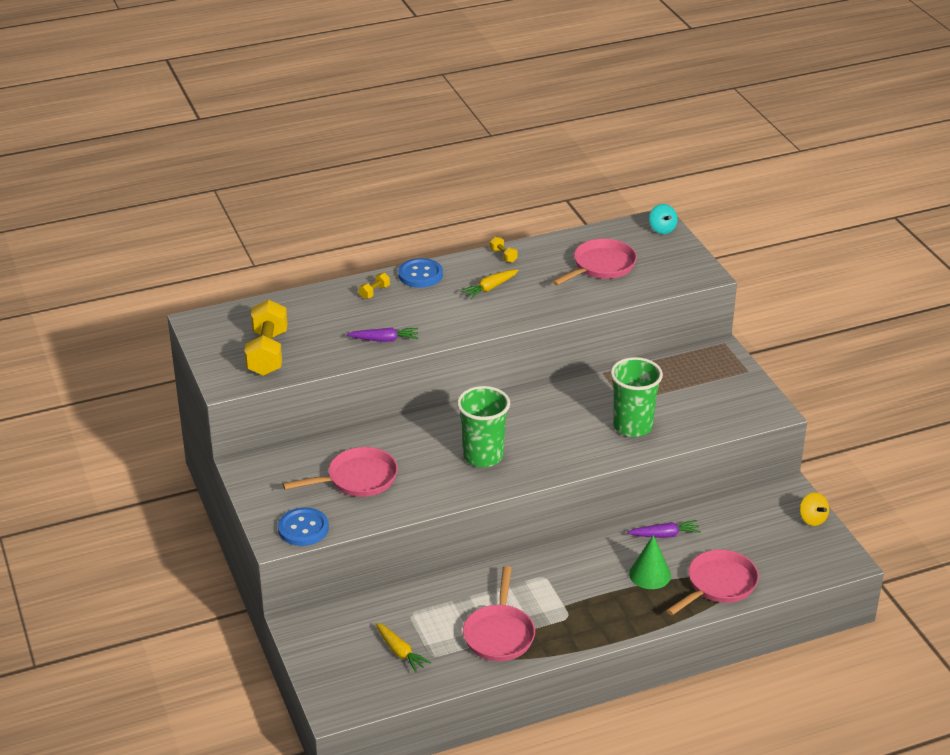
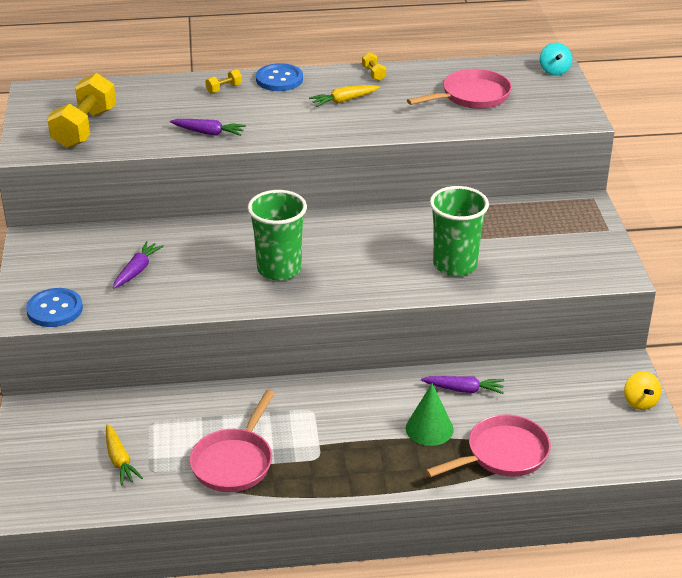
camera: 15 degrees right, 0 degrees up
(357, 479) = (137, 270): pink pan -> purple carrot

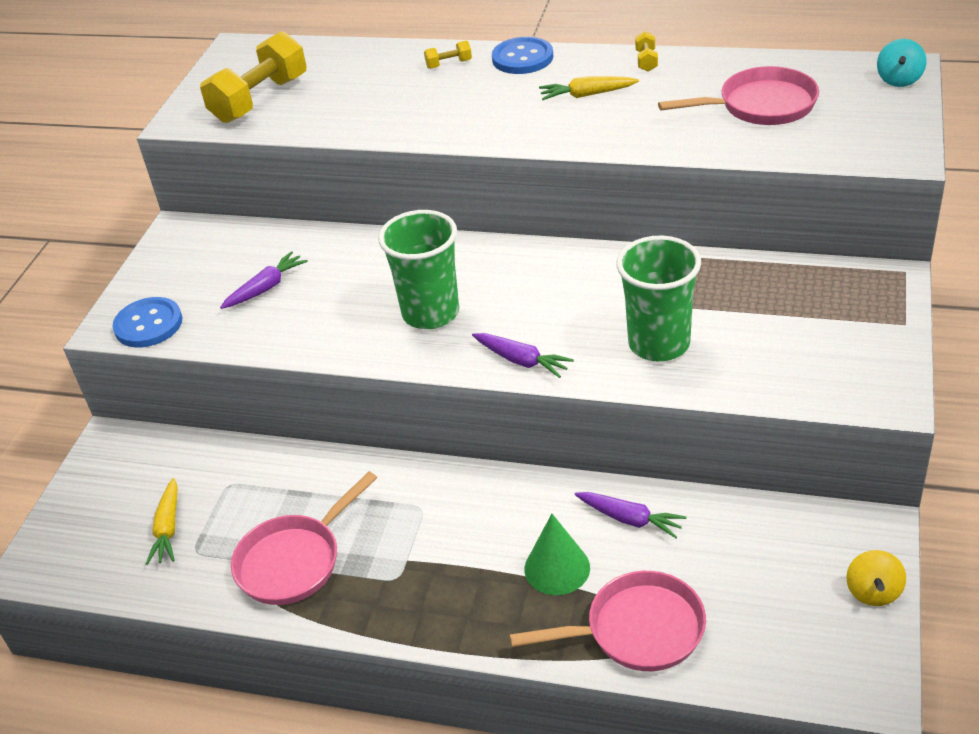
camera: 25 degrees right, 5 degrees up
(209, 133) = (396, 121): purple carrot -> purple carrot (522, 361)

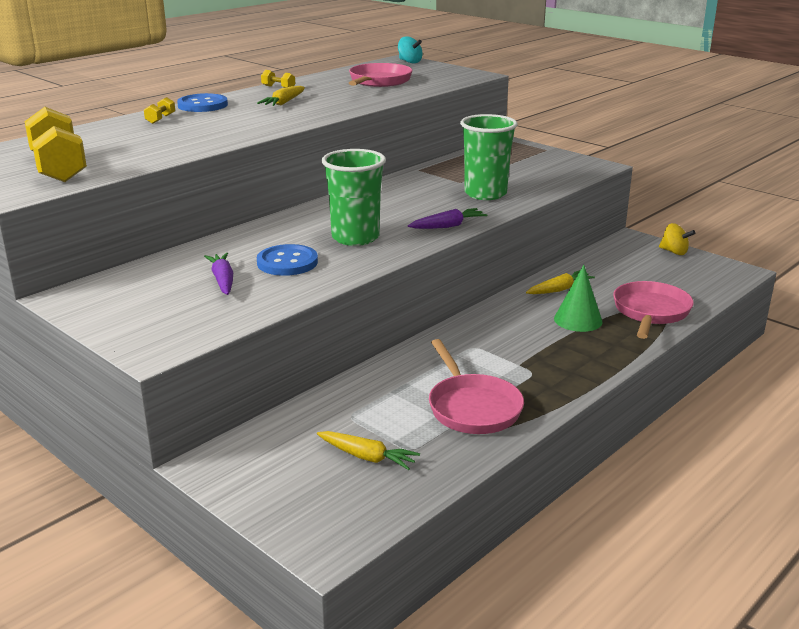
camera: 65 degrees left, 15 degrees down
(148, 324) = (182, 334): blue button -> blue button (287, 262)
(630, 519) = (559, 289): purple carrot -> yellow carrot

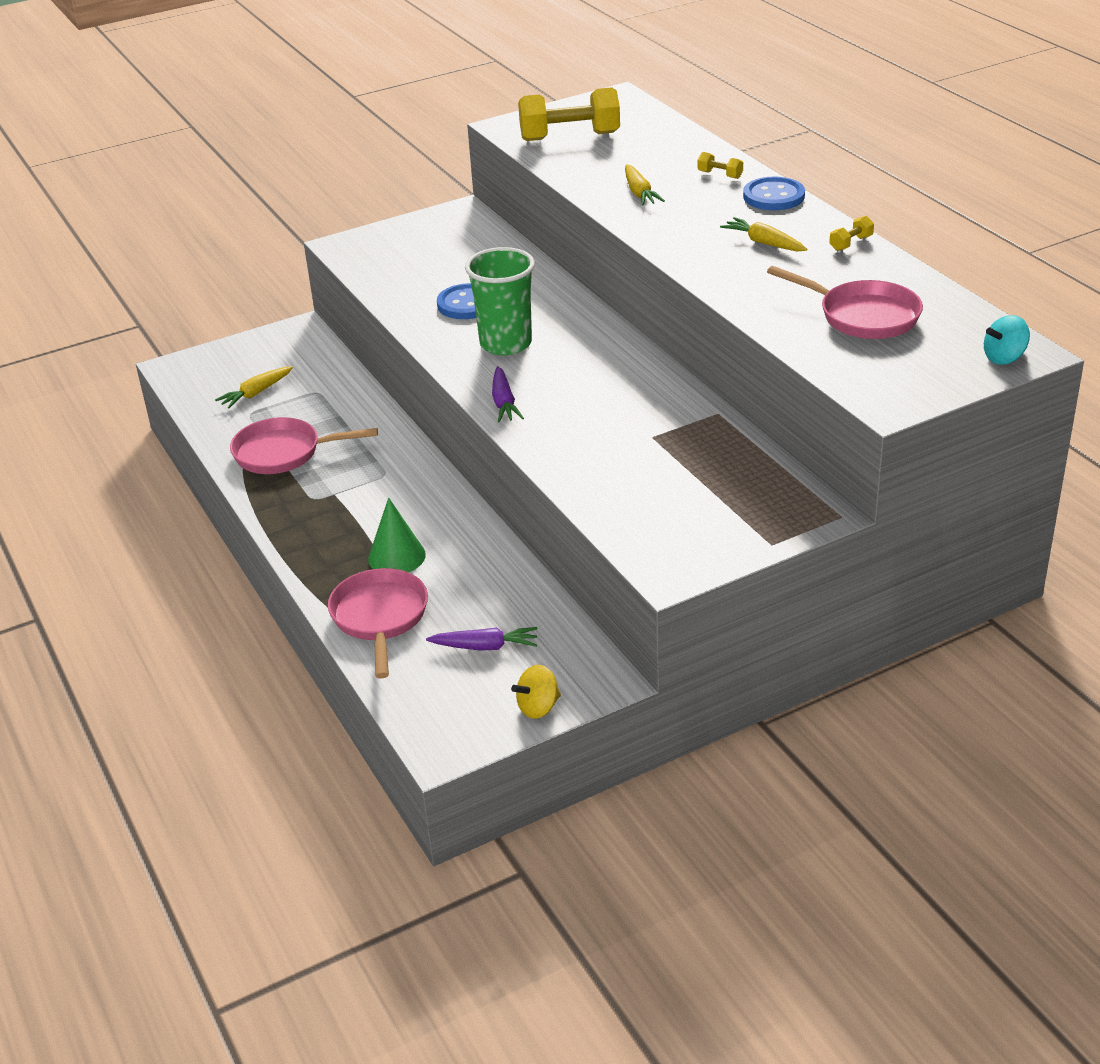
camera: 110 degrees right, 10 degrees up
(223, 280) = (448, 273): purple carrot -> purple carrot (485, 646)
(485, 194) = (596, 447): green cup -> none
(559, 289) = (478, 564): yellow carrot -> yellow carrot (639, 193)
(650, 312) = (380, 618): pink pan -> pink pan turned 135 degrees counterclockwise

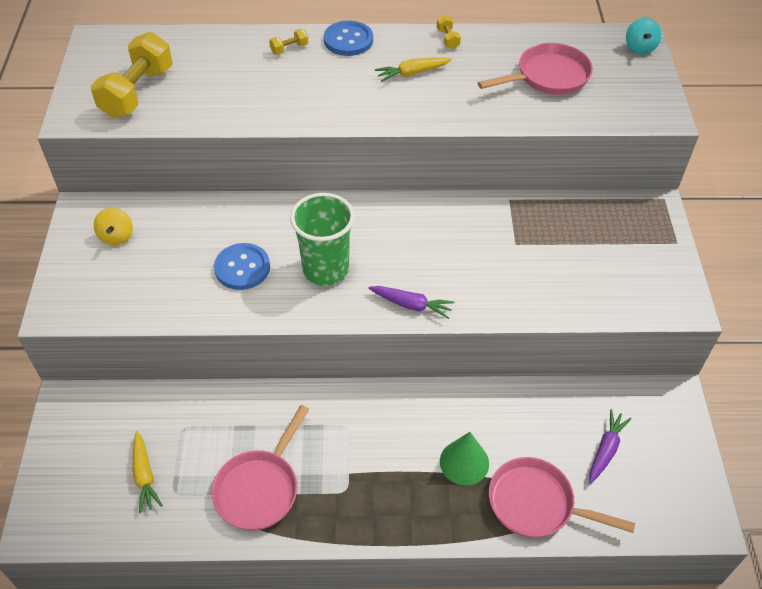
camera: 65 degrees left, 15 degrees up
(538, 707) = (687, 446): yellow spinning top -> yellow spinning top (117, 236)
(639, 193) = (276, 97): yellow carrot -> none

